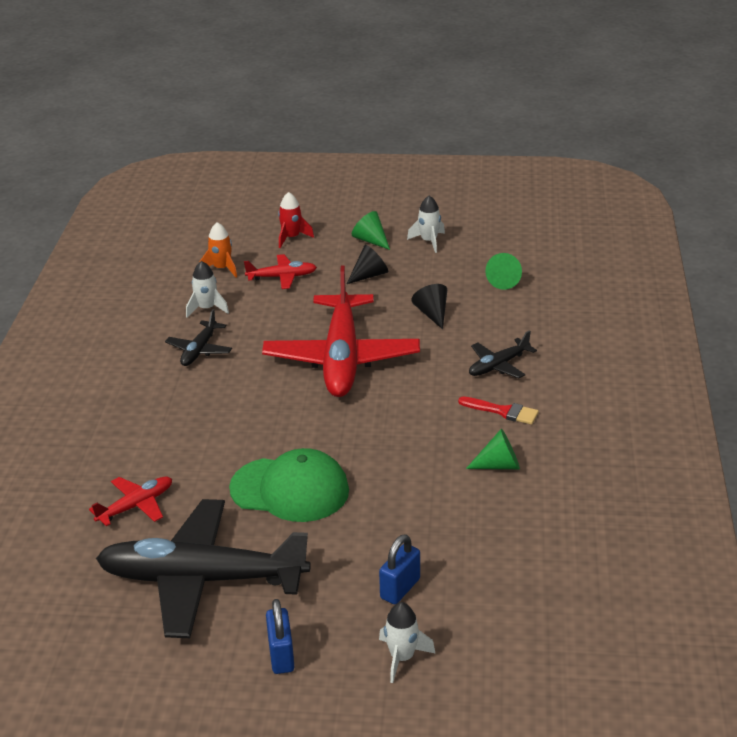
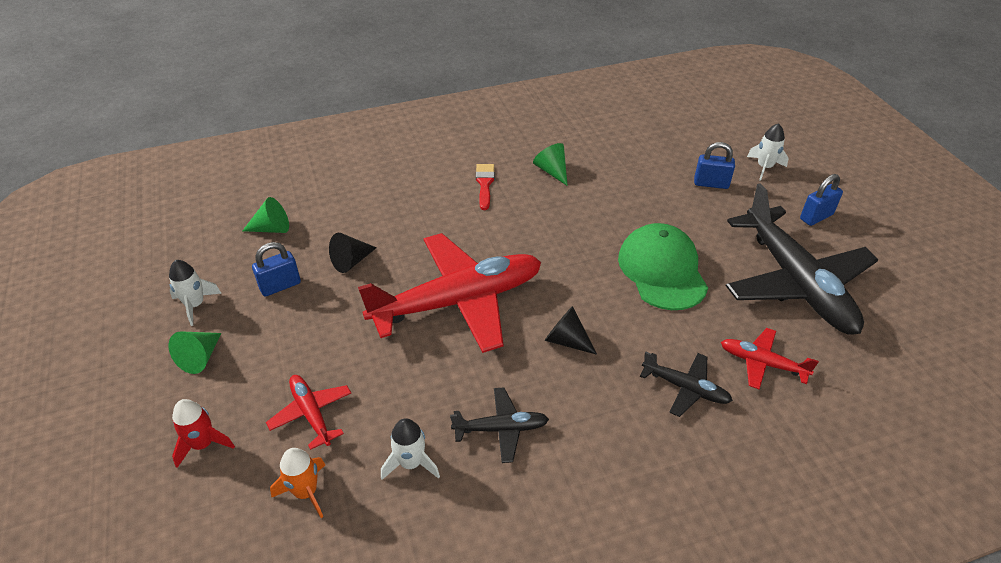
camera: 115 degrees left, 10 degrees up
(369, 275) = (286, 332): black cone -> black cone (566, 340)
(425, 278) = (280, 286): none -> blue padlock
(499, 365) = (421, 200): black plane -> black plane (685, 388)

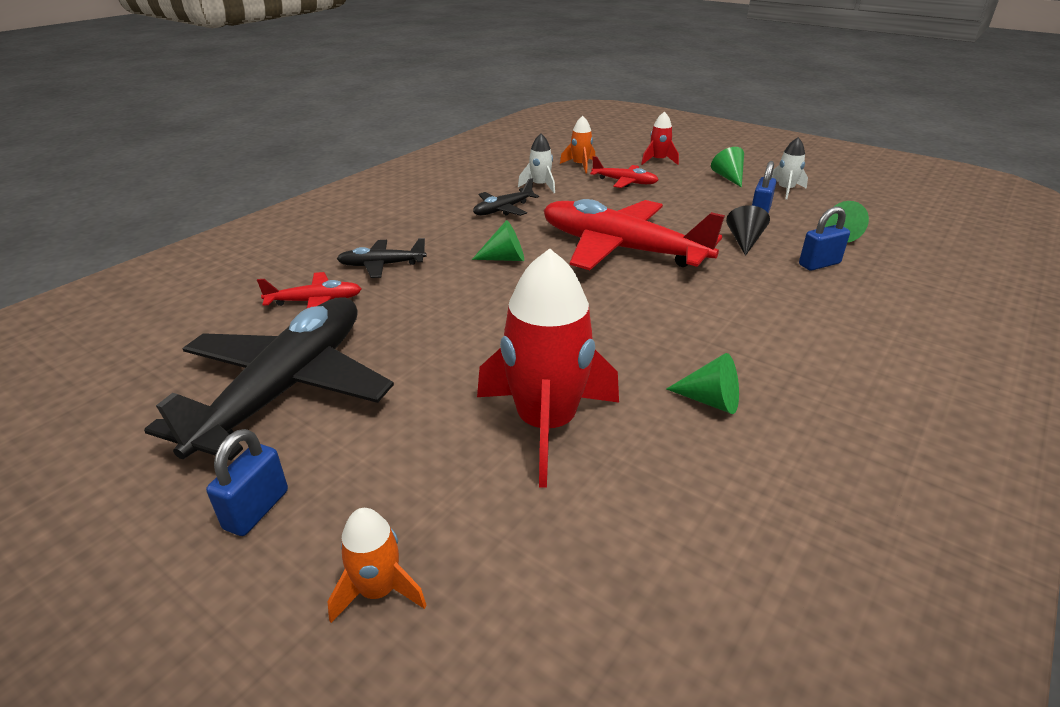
camera: 145 degrees right, 10 degrees down
(457, 301) = (621, 249): red plane -> red plane turned 90 degrees clockwise
(485, 184) = (758, 347): red brush -> none
(566, 340) = (505, 258): black cone -> green cone
(649, 196) = (546, 424): none -> red rocket
(662, 270) = (459, 339): green cap -> none
(711, 183) = (465, 494): blue padlock -> blue padlock (819, 264)
(764, 167) = (378, 591): white rocket -> orange rocket
(796, 282) = (286, 388): black plane -> black plane turned 75 degrees clockwise

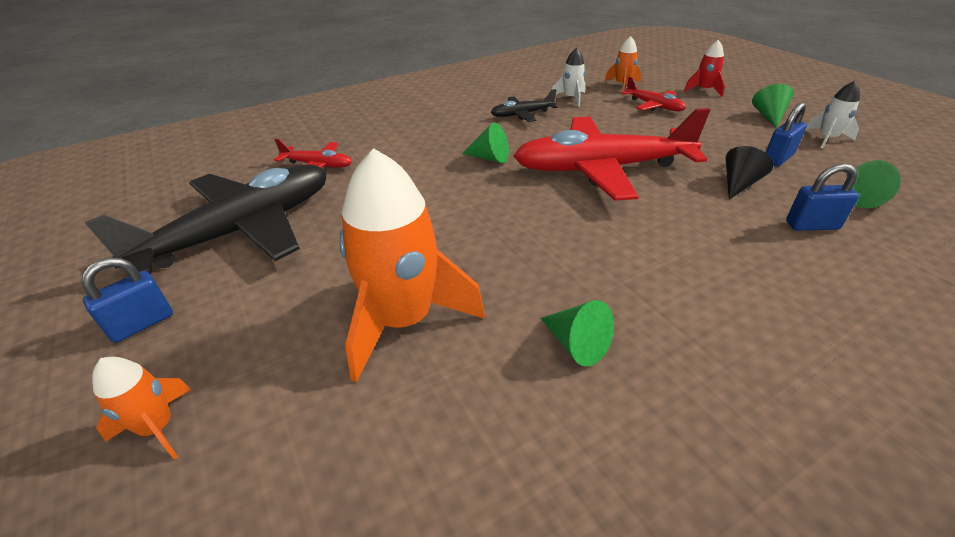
camera: 25 degrees right, 5 degrees up
(382, 265) = (389, 145): black plane -> none
(546, 424) = (404, 320): red rocket -> orange rocket
(621, 249) = (602, 169): red plane -> red plane turned 60 degrees counterclockwise

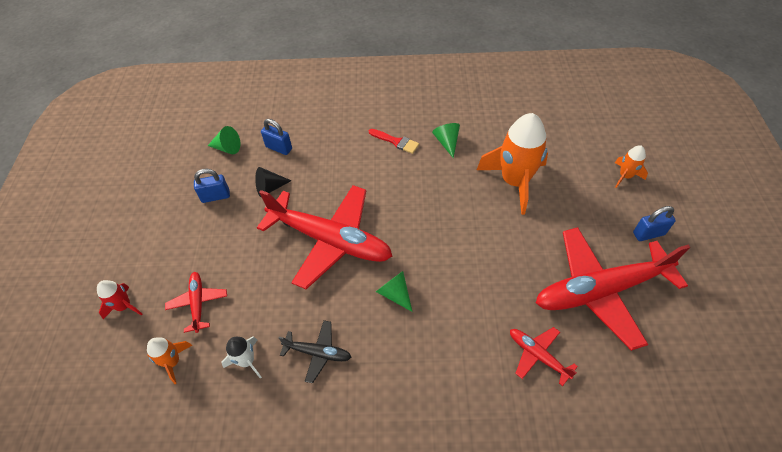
camera: 150 degrees left, 15 degrees up
(241, 231) = (601, 290): black plane -> red plane
(665, 306) = (396, 142): none -> red brush
(768, 116) = (145, 240): green cone -> none
(827, 138) = (157, 198): white rocket -> none

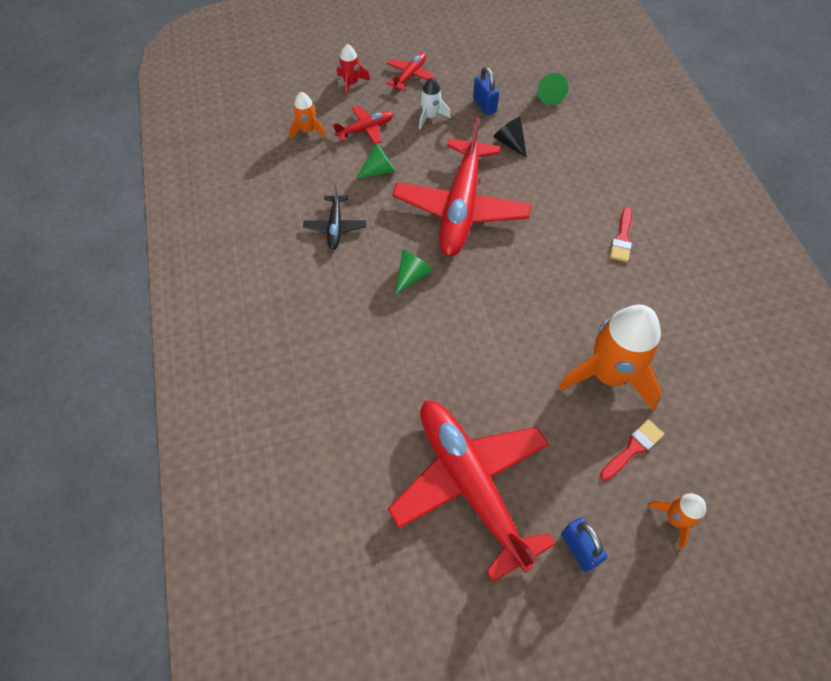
camera: 75 degrees right, 5 degrees up
(247, 361) = (318, 178): white rocket -> white rocket (430, 116)
(279, 148) = (566, 135): blue padlock -> none
(447, 142) = (644, 291): green cone -> green cone (379, 170)
(538, 356) = (369, 418): red plane -> red plane (410, 76)
(574, 183) = (633, 448): none -> red brush

